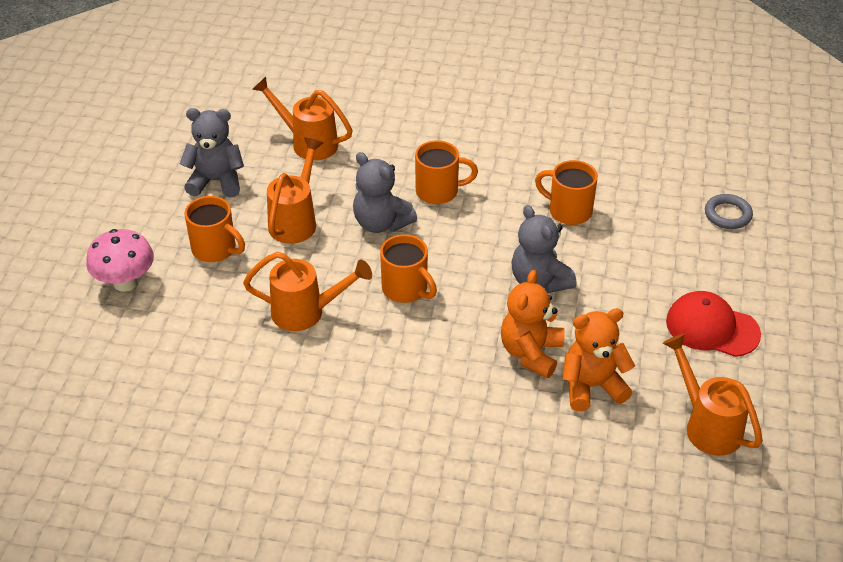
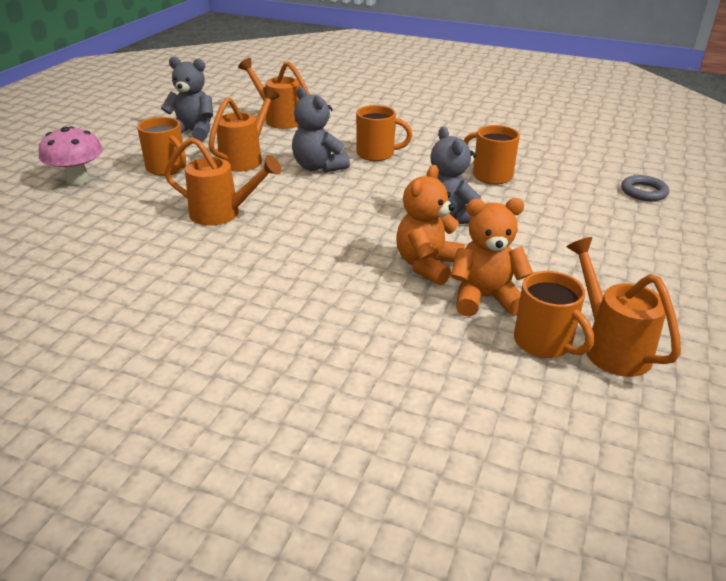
camera: 10 degrees right, 10 degrees down
(406, 289) = (322, 209): orange mug -> orange mug (544, 343)
(712, 327) = (622, 267): red cap -> none

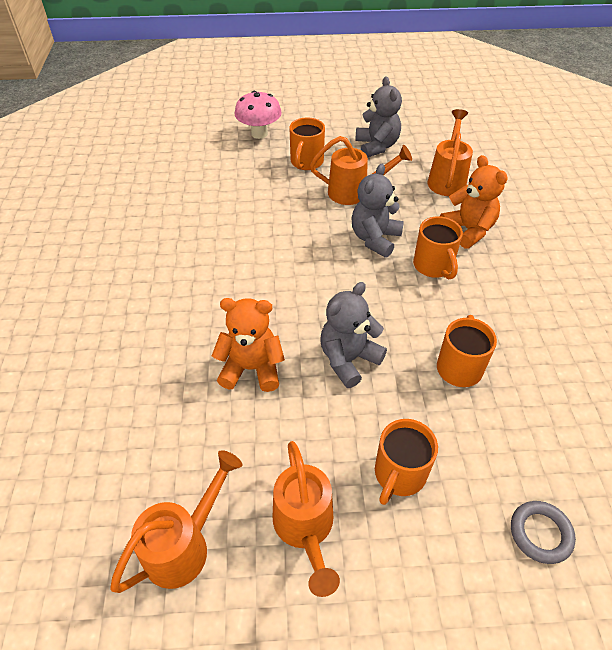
camera: 65 degrees right, 15 degrees up
(223, 214) = (258, 220): orange watering can -> orange watering can (305, 529)
(485, 298) = (220, 425): orange teddy bear -> orange teddy bear (468, 230)
(544, 343) = (170, 488): orange mug -> orange mug (399, 474)

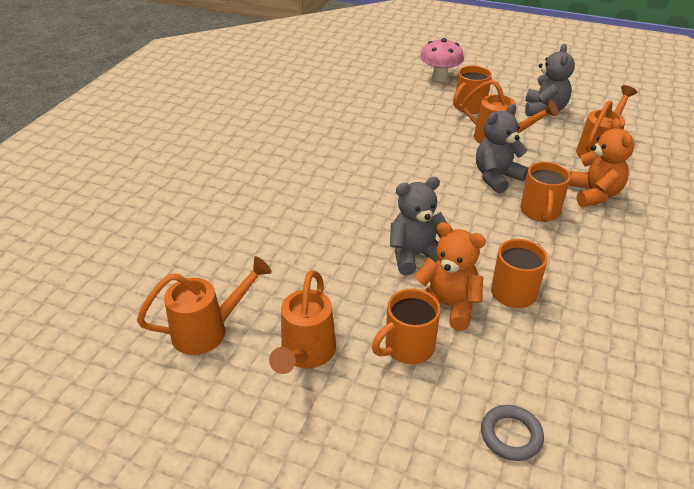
camera: 25 degrees right, 10 degrees down
(251, 368) = (330, 237): orange teddy bear -> orange teddy bear (447, 306)

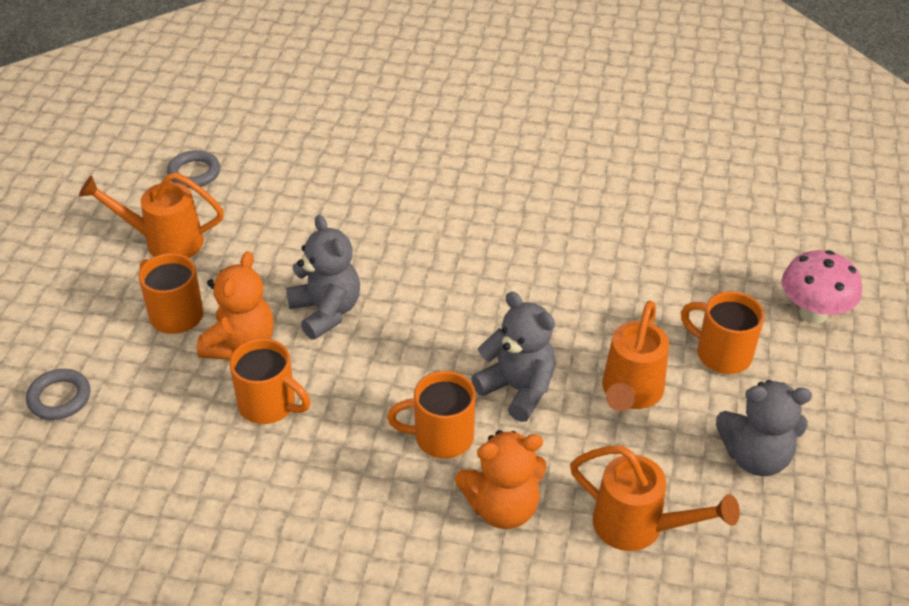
camera: 80 degrees right, 5 degrees up
(209, 330) = (194, 173): orange watering can -> grey ring

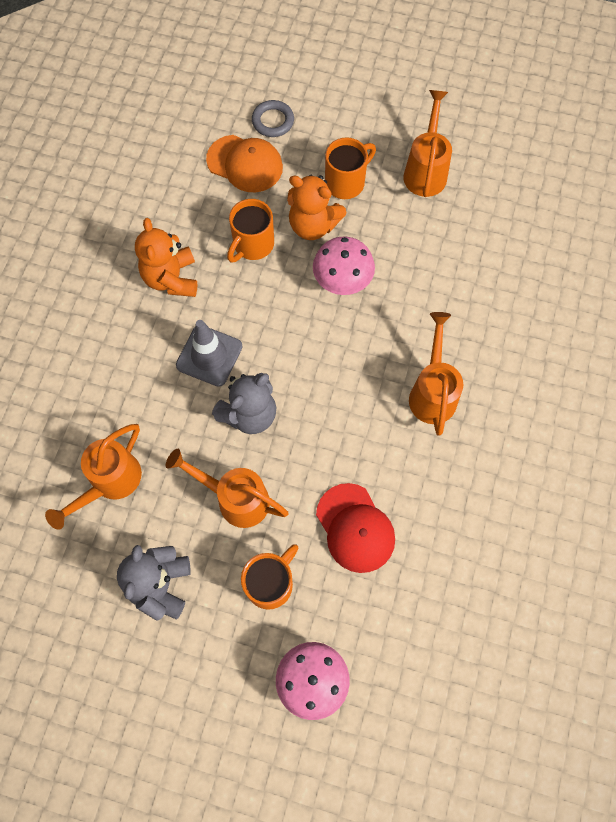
camera: 95 degrees right, 25 degrees up
(131, 424) = (245, 164): none -> orange cap
(194, 173) = (509, 186): grey ring -> none
(326, 311) = (342, 282): grey teddy bear -> pink mushroom
(441, 437) = (209, 356): orange mug -> grey traffic cone
(466, 230) = (432, 391): none -> orange watering can
(502, 507) = (141, 391): orange teddy bear -> orange teddy bear (171, 278)
(639, 287) = (355, 528): none -> red cap

